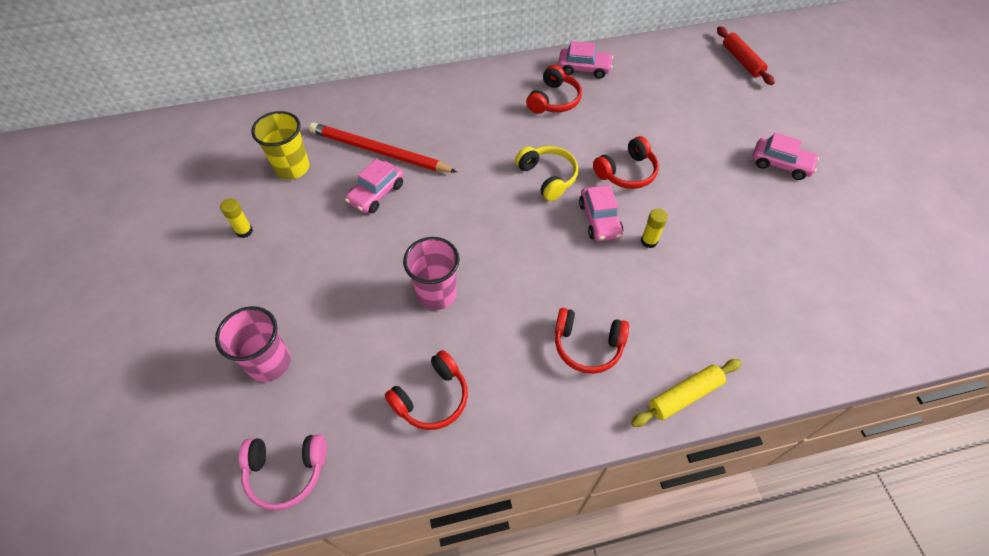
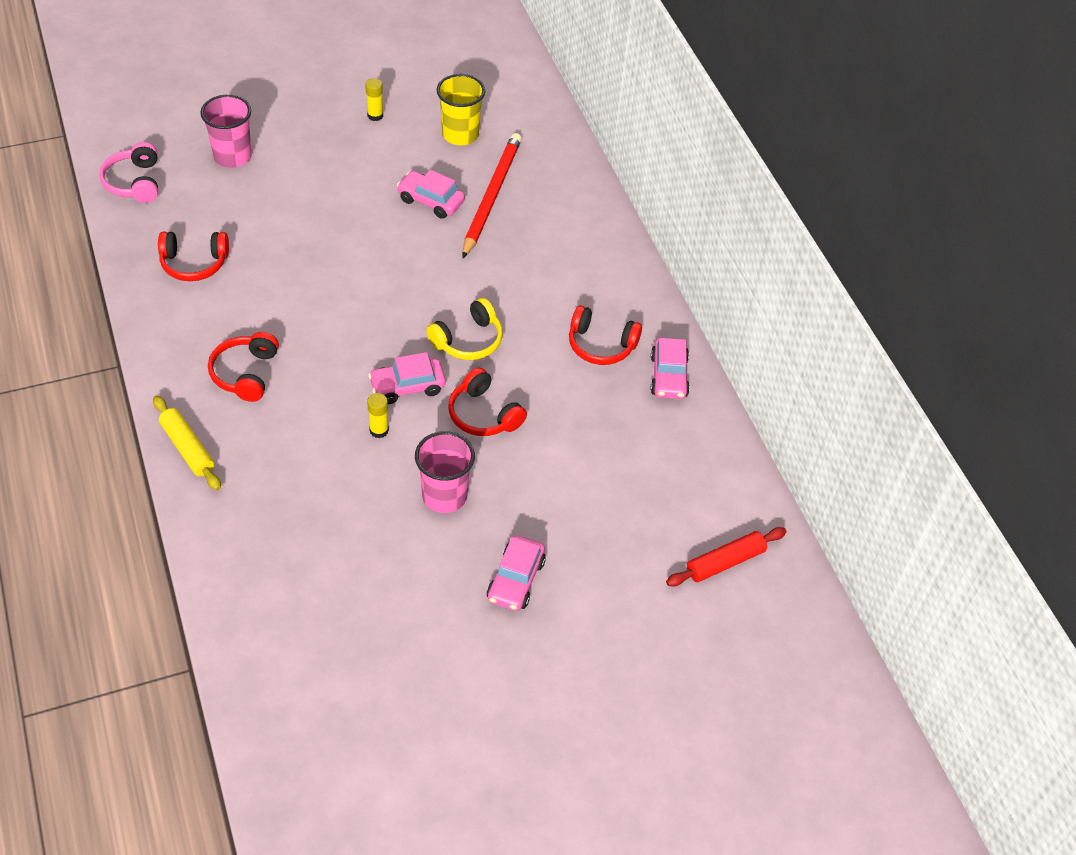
camera: 80 degrees right, 5 degrees down
(432, 398) = (194, 263): red headphones -> red headphones turned 45 degrees counterclockwise
(436, 294) = (305, 258): pink cup -> pink cup (444, 496)

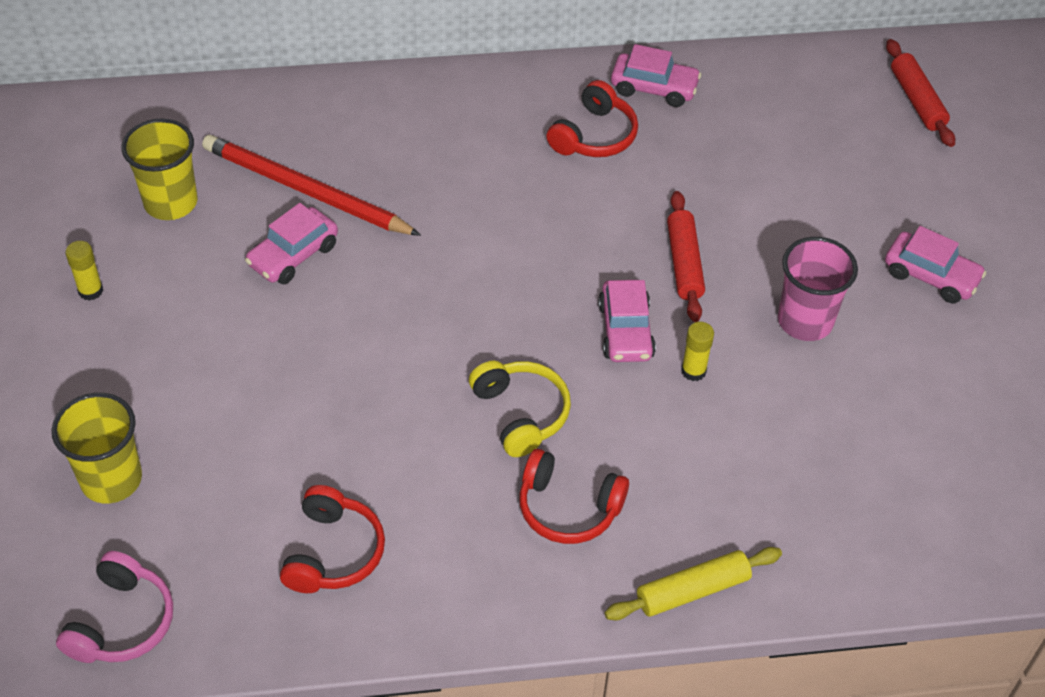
camera: 75 degrees left, 0 degrees up
(134, 182) = (122, 622): pink headphones -> pink headphones turned 75 degrees counterclockwise
(232, 156) = (111, 479): pink cup -> yellow cup
(468, 340) = (559, 257): yellow headphones -> yellow headphones (521, 413)
(483, 414) = (684, 263): red headphones -> red rolling pin

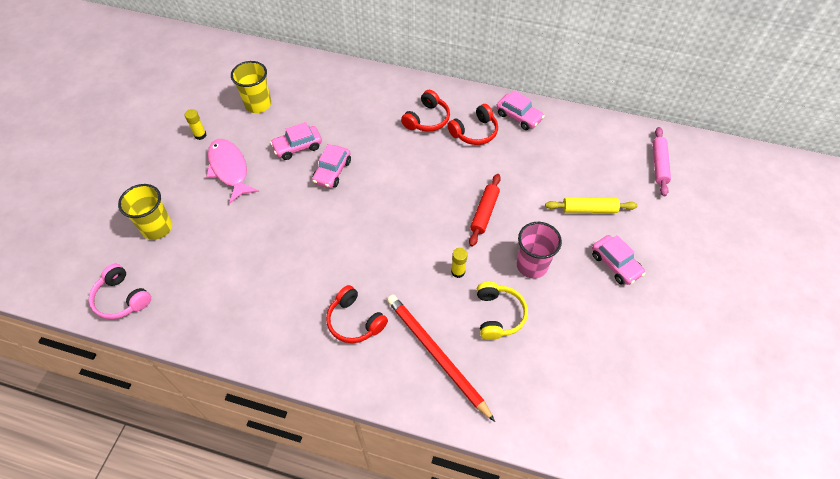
camera: 25 degrees right, 5 degrees up
(122, 622) = (122, 298): pink headphones -> pink headphones turned 90 degrees clockwise
(187, 333) = (229, 169): none -> pink fish
(306, 191) = (321, 118): red pencil -> red pencil (437, 355)
(333, 552) = (232, 301): red headphones -> red headphones (427, 119)
(521, 413) = (359, 263): yellow headphones -> yellow headphones (498, 315)
(625, 331) = (435, 238): pink car -> pink car (332, 171)
(692, 590) = (392, 390): yellow rolling pin -> yellow rolling pin (589, 209)
(917, 100) = (659, 165): red rolling pin -> pink rolling pin

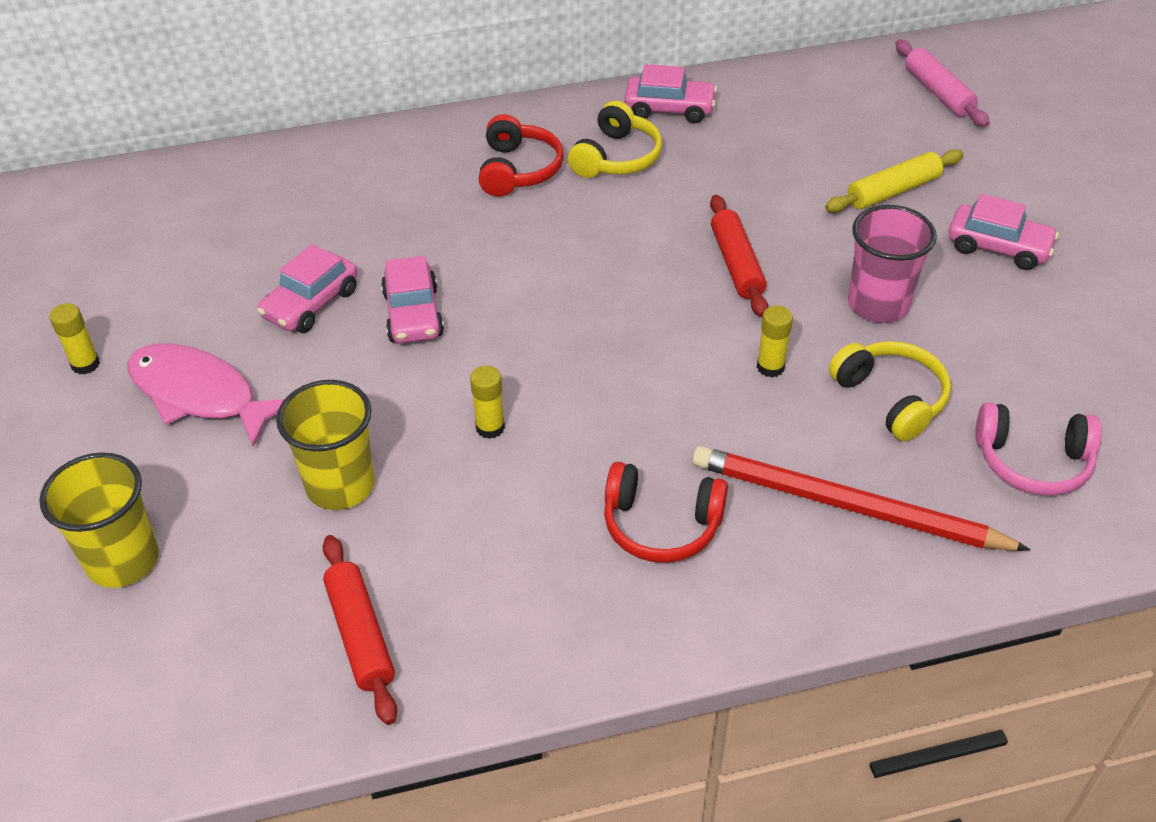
camera: 30 degrees left, 10 degrees down
(122, 298) = (147, 722): pink headphones -> pink headphones (1032, 462)
(212, 305) = (360, 635): none -> red rolling pin
(258, 104) = (169, 268): yellow cup -> yellow cup (340, 485)
(323, 240) = (490, 427): none -> yellow glue stick
(474, 132) = (616, 157): red headphones -> yellow headphones

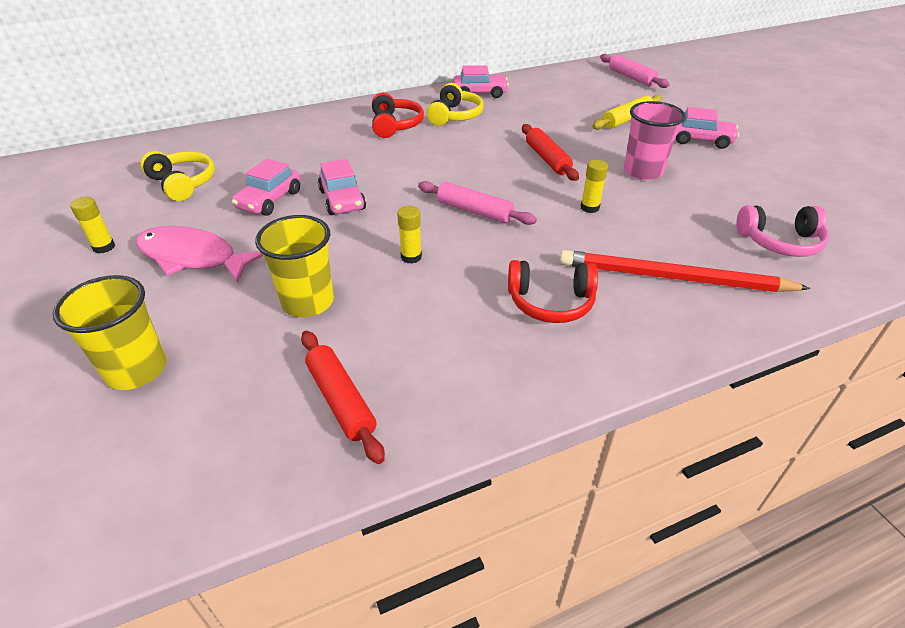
camera: 10 degrees left, 5 degrees down
(598, 355) = (474, 211): none -> pink rolling pin
(891, 398) = (674, 217): yellow headphones -> yellow headphones (183, 183)

